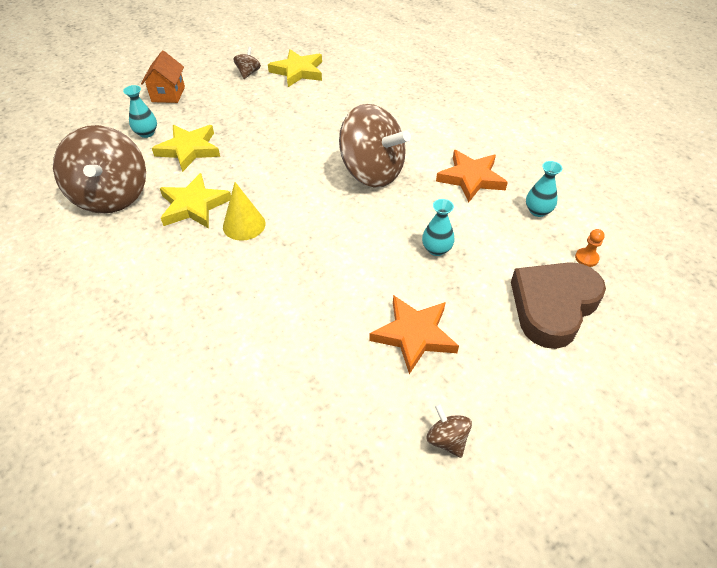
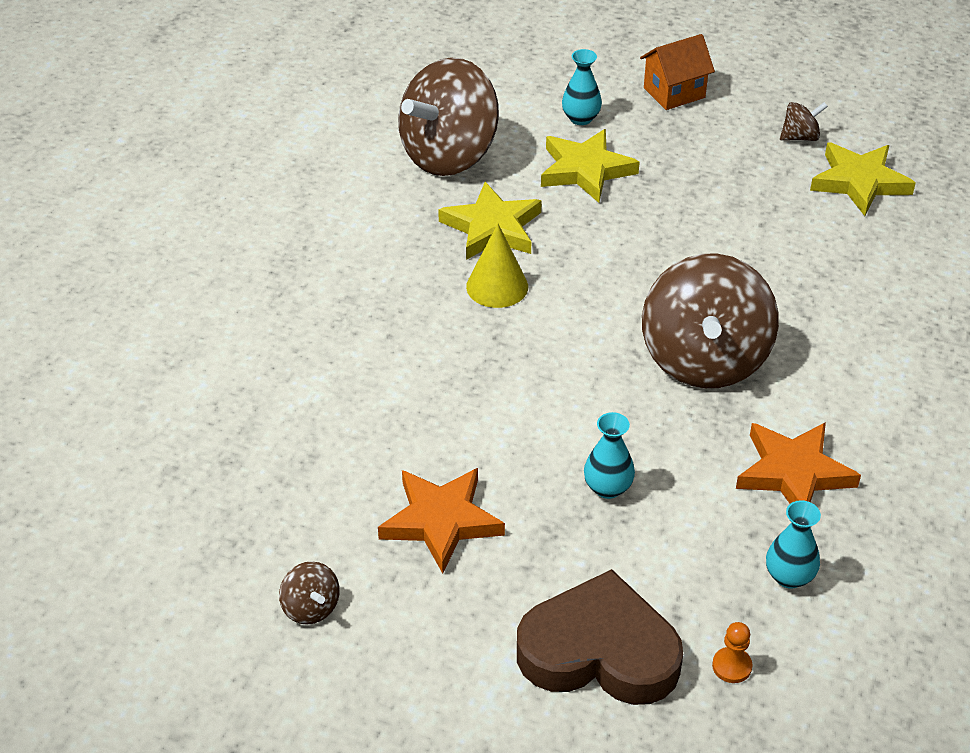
camera: 60 degrees right, 5 degrees down
(447, 439) = (311, 608): brown spinning top -> brown spinning top turned 120 degrees clockwise

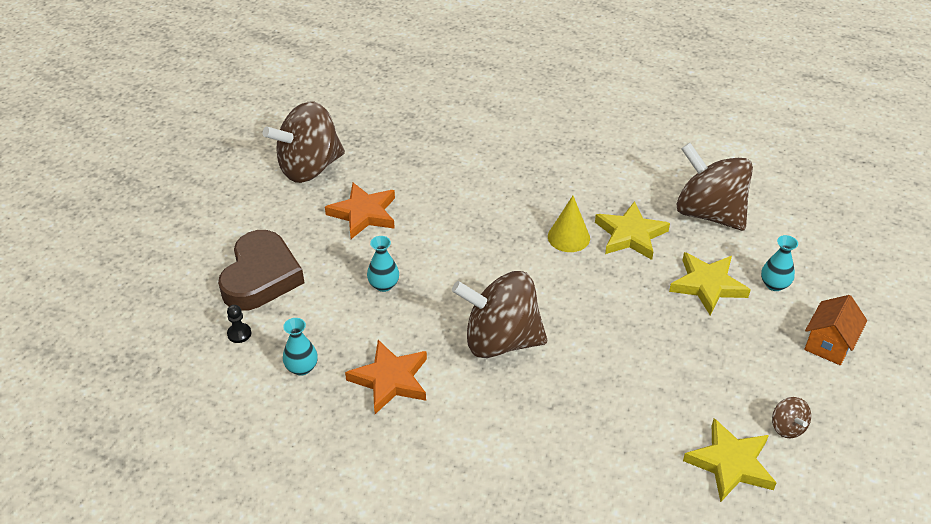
camera: 90 degrees right, 0 degrees up
(311, 608) = (309, 168): brown spinning top -> brown spinning top, size x2.44
(674, 93) = (828, 344): orange house -> orange house turned 60 degrees clockwise
(732, 666) = (239, 334): orange pawn -> black pawn

